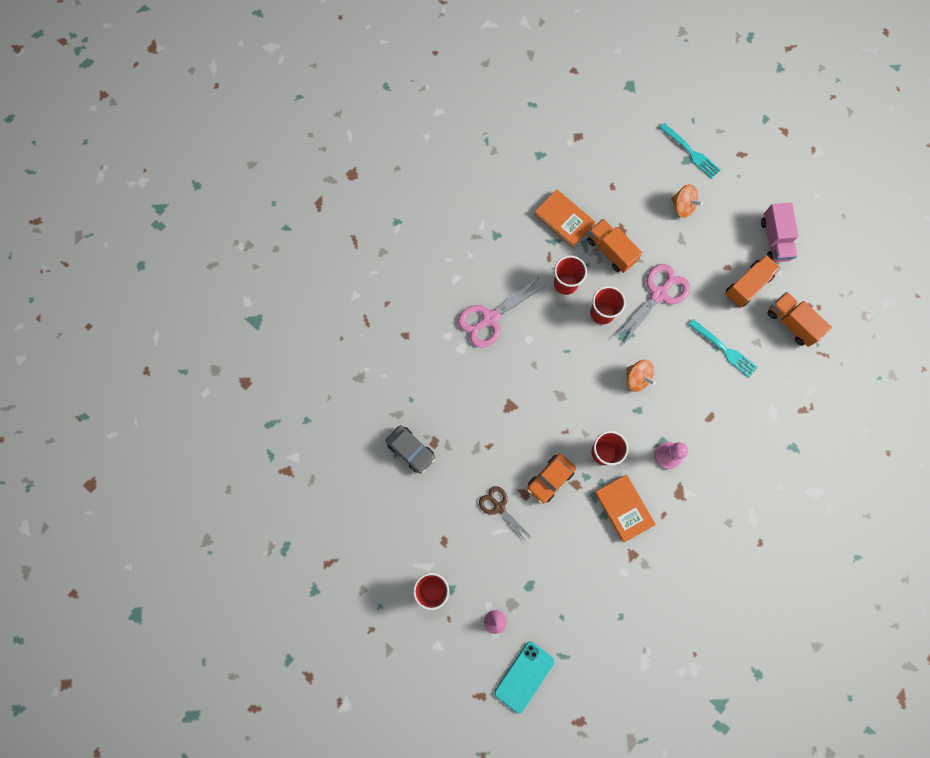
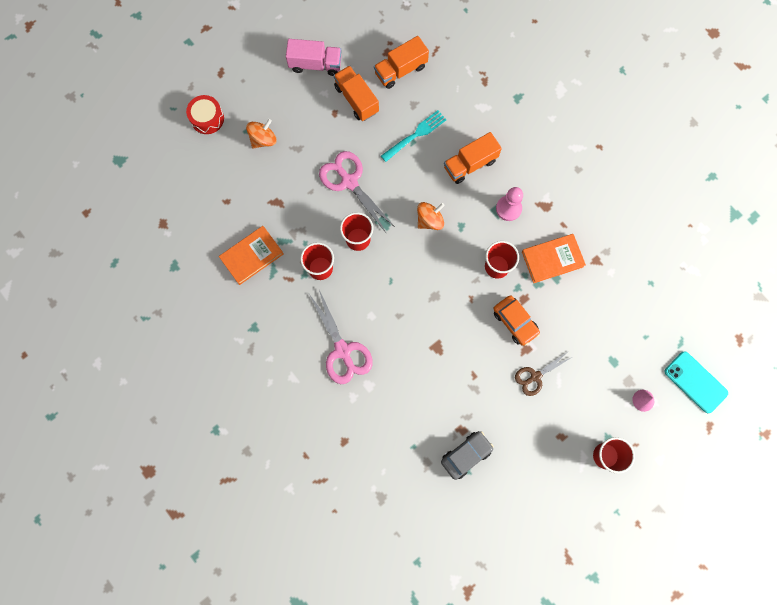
camera: 80 degrees left, 0 degrees up
(610, 251) = (295, 217): orange truck -> orange truck (470, 164)
(691, 152) = (207, 118): turquoise fork -> red drum

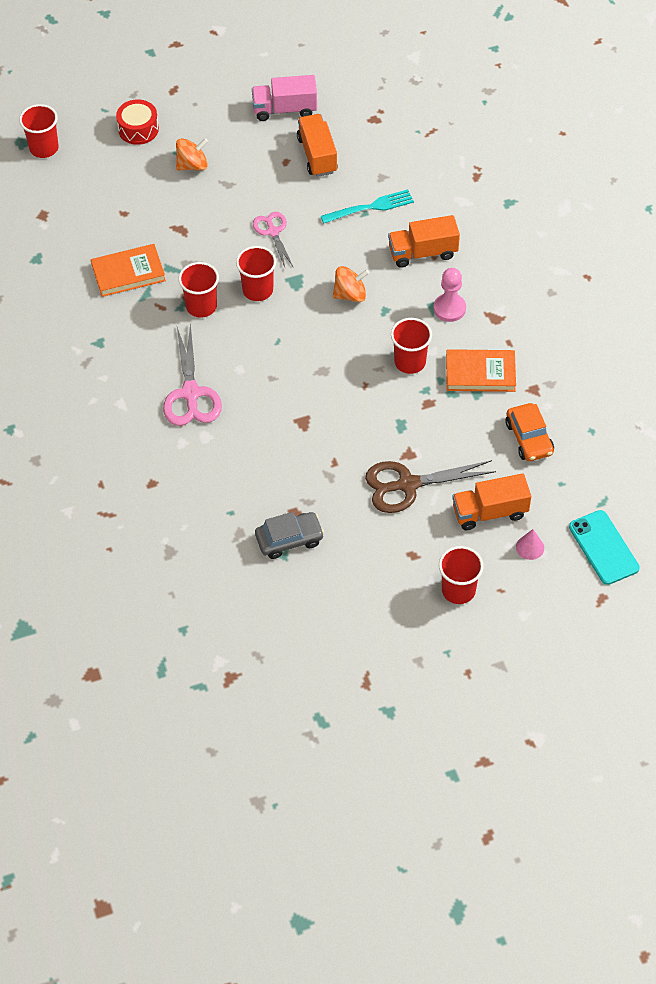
camera: 20 degrees right, 20 degrees down
(139, 160) = (44, 148): none -> red cup
(315, 64) = (285, 109): pink truck -> pink truck turned 150 degrees clockwise
(349, 182) = (273, 232): pink scissors -> pink scissors, size x0.62
(401, 70) = (381, 140): orange truck -> orange truck (490, 512)
(515, 322) = (407, 423): orange car -> orange car (529, 438)
(535, 376) = (408, 485): brown scissors -> brown scissors, size x1.61

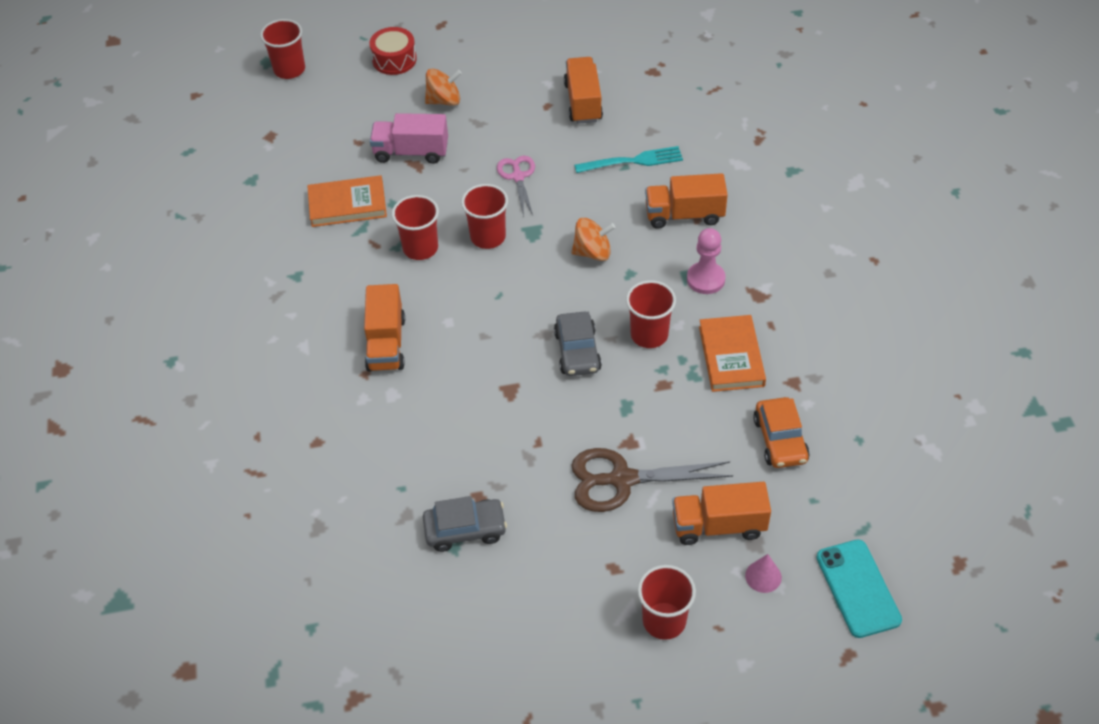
camera: 10 degrees right, 5 degrees down
(191, 393) = (386, 343): pink scissors -> orange truck
(285, 109) = (556, 53): pink truck -> pink truck (411, 152)
(353, 383) = (577, 351): none -> grey car
(480, 373) = (731, 356): orange book -> orange book turned 75 degrees clockwise

